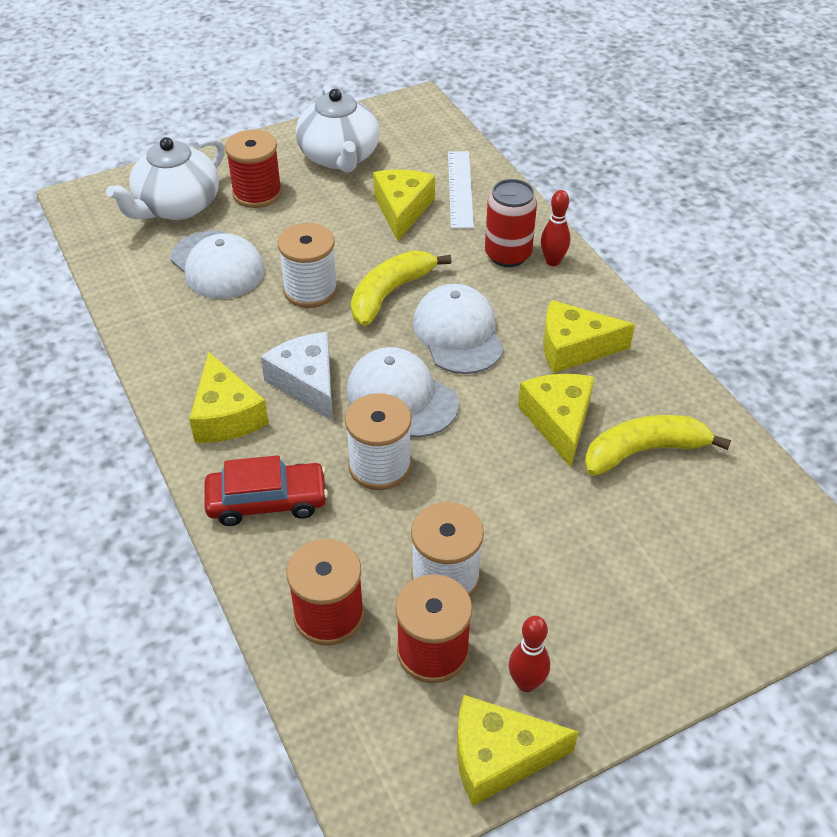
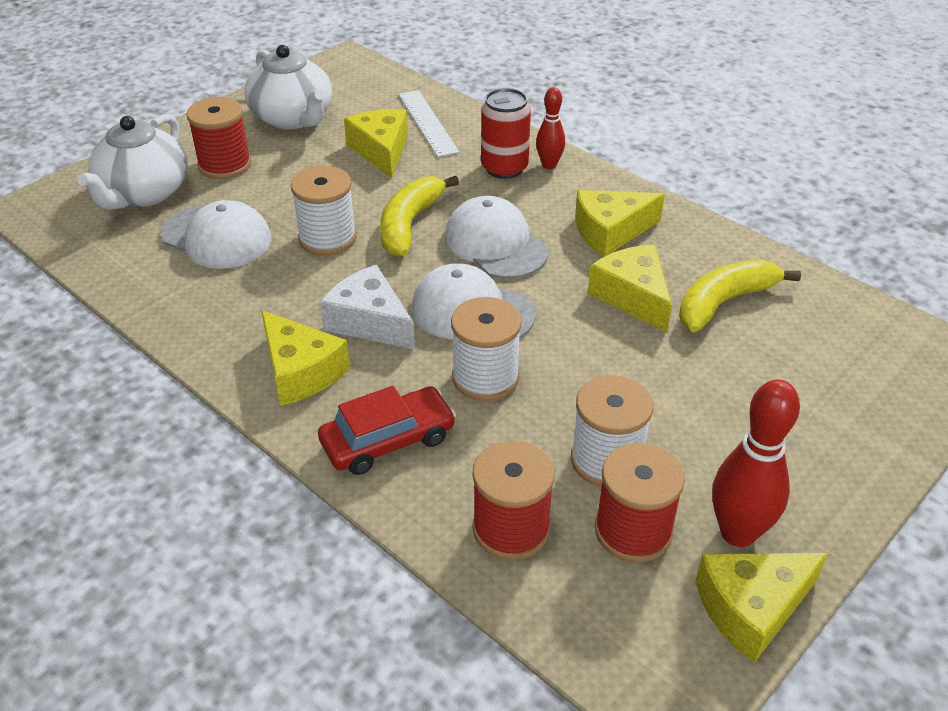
camera: 20 degrees left, 5 degrees down
(526, 683) = (738, 533): red bowling pin -> red bowling pin, size x1.67

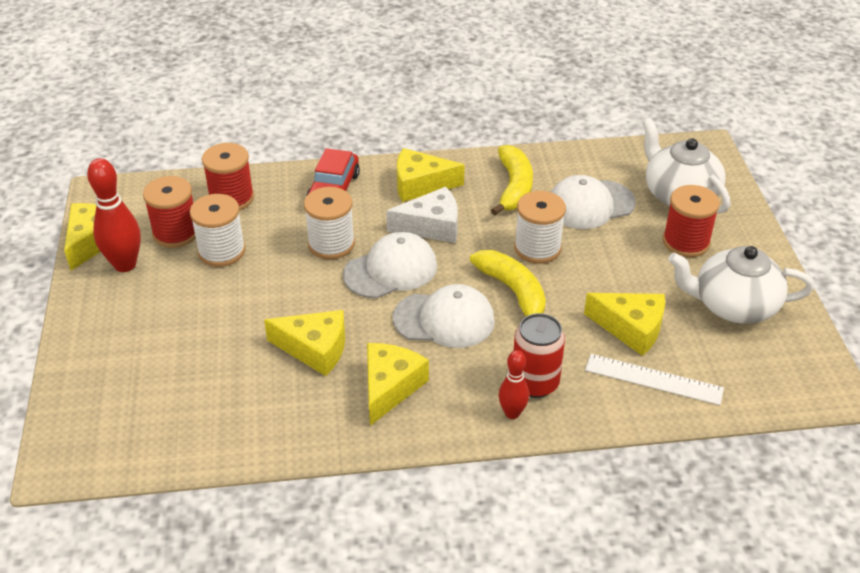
camera: 130 degrees right, 0 degrees up
(724, 302) = (254, 389): yellow banana -> yellow banana (514, 187)

